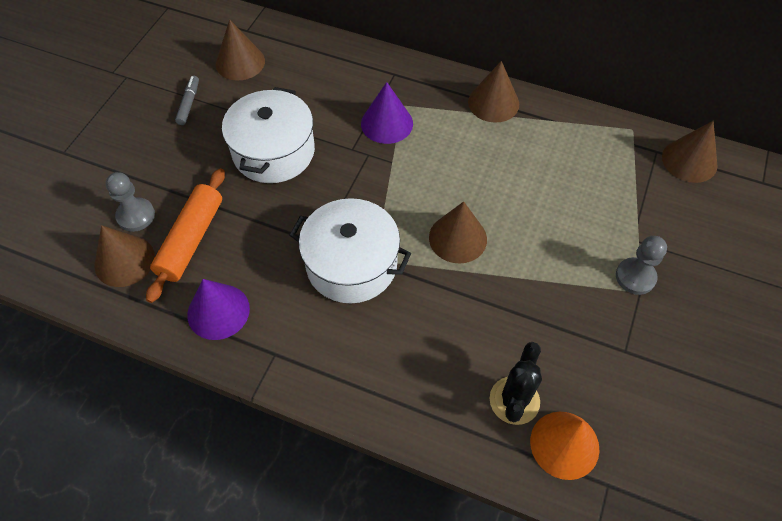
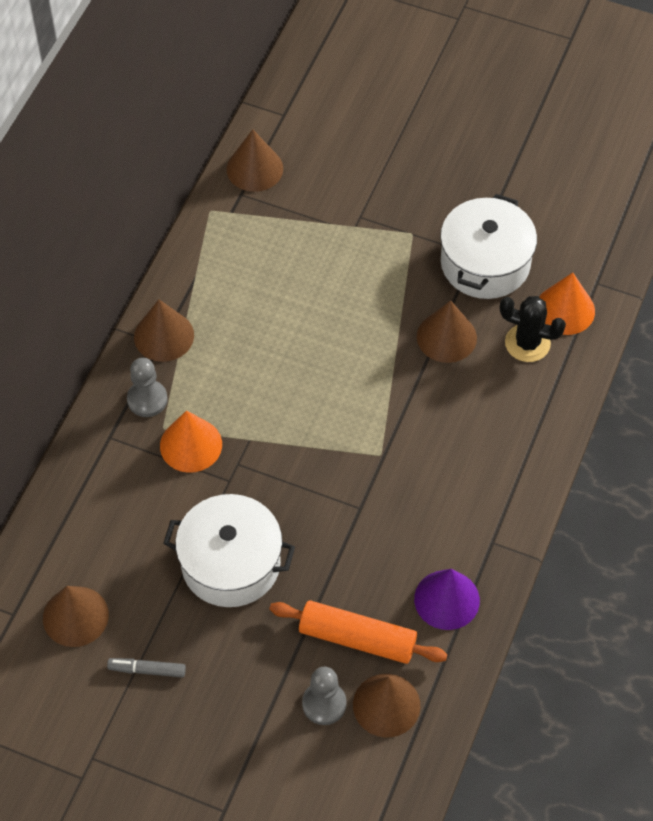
camera: 90 degrees left, 0 degrees up
(351, 264) = (387, 477): white pot -> white pot (485, 263)
(387, 123) = (191, 445): purple cone -> orange cone
(457, 238) = (353, 379): brown cone -> brown cone (446, 337)
(635, 277) = (396, 235): grey pawn -> grey pawn (147, 399)

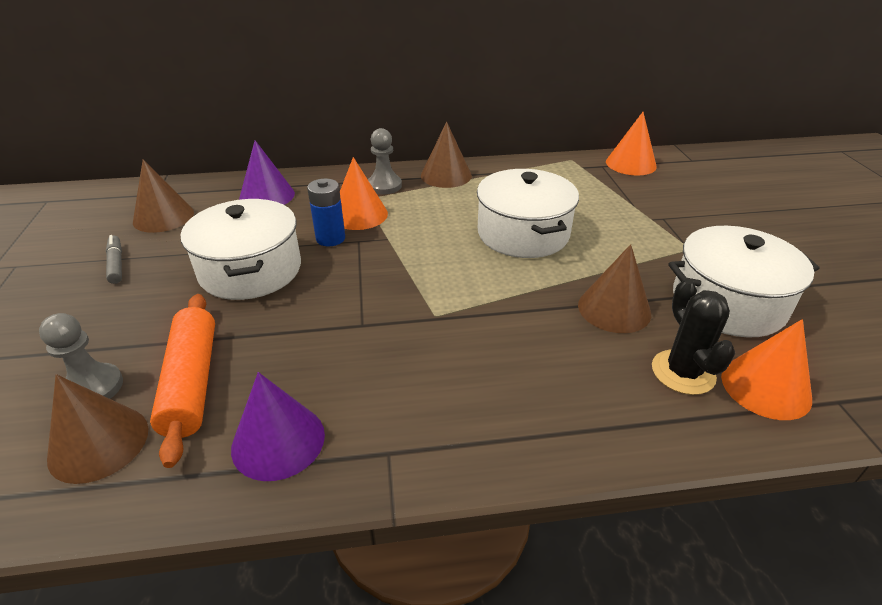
camera: 60 degrees right, 20 degrees down
(94, 511) = (267, 196): none -> purple cone
(219, 484) = (330, 238): none -> blue battery
(254, 169) = (630, 164): brown cone -> orange cone
(312, 334) = (523, 233): none -> white pot

